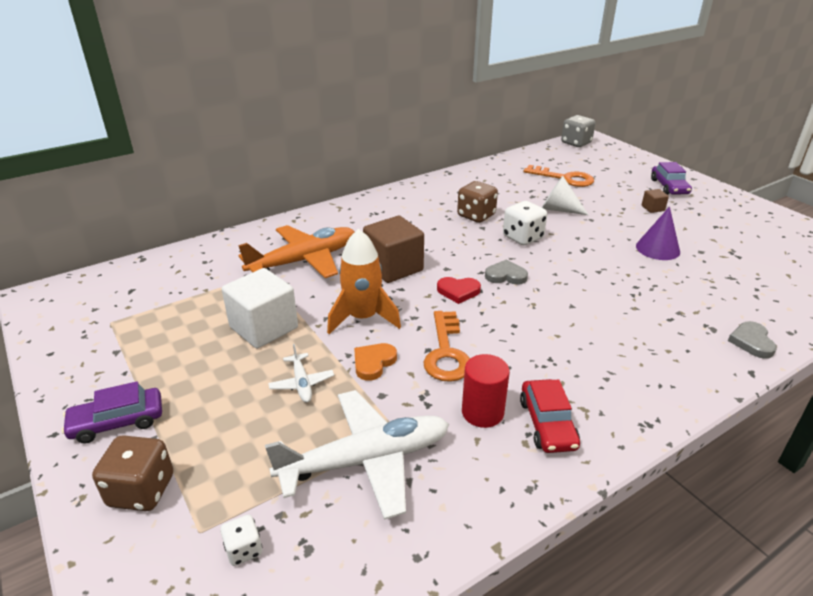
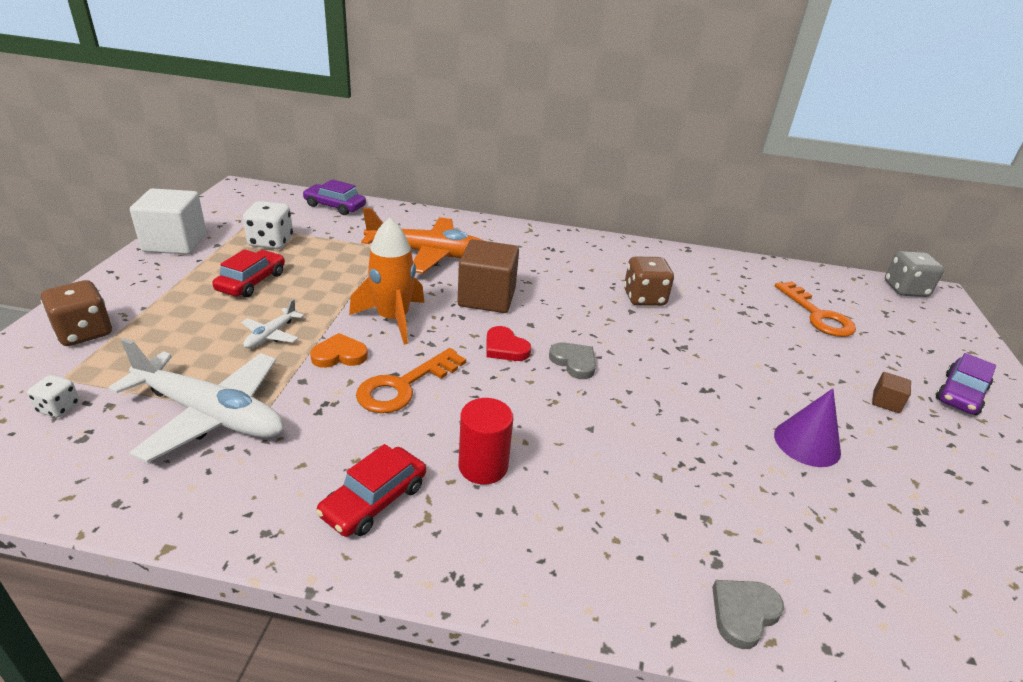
camera: 40 degrees right, 0 degrees up
(117, 422) = (144, 286): purple car -> purple car (335, 206)
(209, 359) = (251, 282): none -> red car
(264, 327) = (318, 283): white cube -> white cube (175, 243)
(482, 412) = (343, 449): red cylinder -> red cylinder (483, 466)
(522, 237) = (657, 341): white dice -> white dice (271, 242)
(558, 209) = (750, 339): white cone -> none

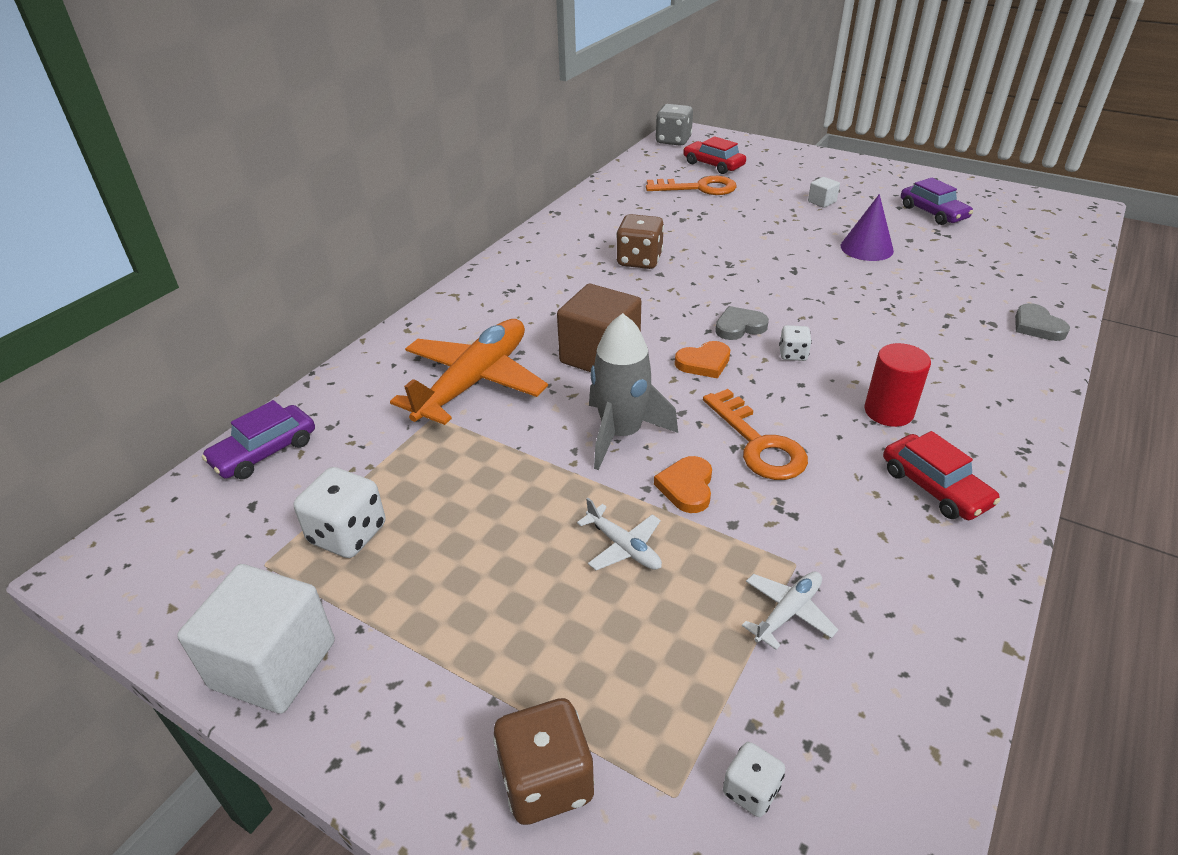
camera: 65 degrees left, 5 degrees up
(209, 414) = (787, 612): white plane -> white plane, size x0.45
(251, 282) = (468, 562): red car -> red car (713, 165)
(393, 319) = (621, 434): orange rocket -> grey rocket
(505, 348) = (704, 363): red heart -> orange heart
(547, 398) = (793, 354): none -> white dice
(886, 402) = (822, 202): brown cube -> white cube
(960, 394) = (816, 172): purple car -> purple car (933, 213)

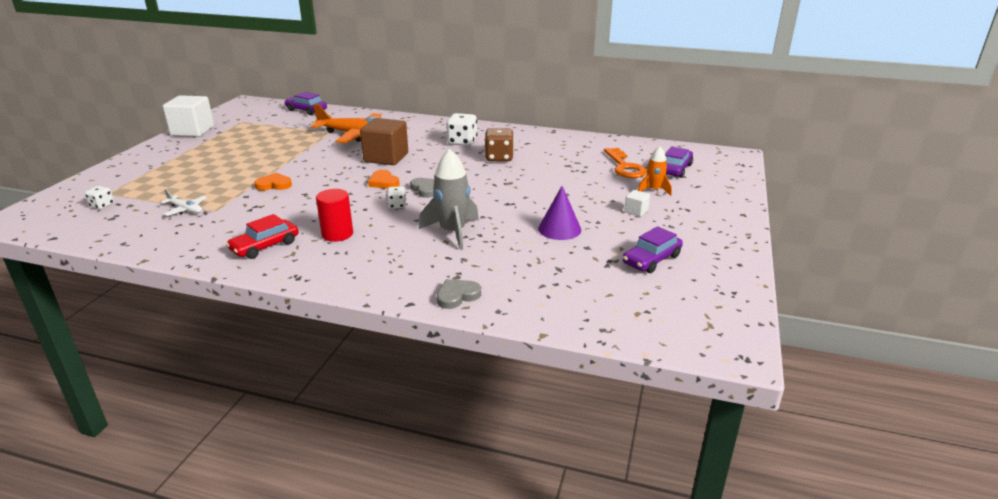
camera: 75 degrees right, 10 degrees down
(348, 534) = (254, 130): white dice -> white dice (462, 142)
(546, 781) = (125, 174): brown dice -> none
(621, 434) = (316, 168): grey rocket -> grey rocket (452, 232)
(623, 546) = (236, 175): white plane -> none
(673, 141) = (710, 153): grey dice -> none
(713, 165) = (675, 169): red car -> purple car
(758, 443) = (307, 199): orange key -> none
(769, 184) = (654, 190): none -> orange rocket

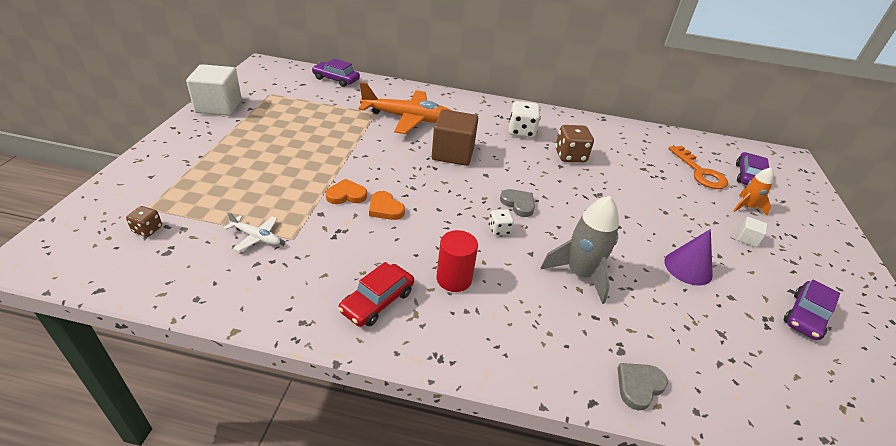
camera: 10 degrees left, 10 degrees up
(102, 205) = (147, 229): white dice -> brown dice
(383, 182) = (467, 192): orange heart -> orange heart (385, 208)

